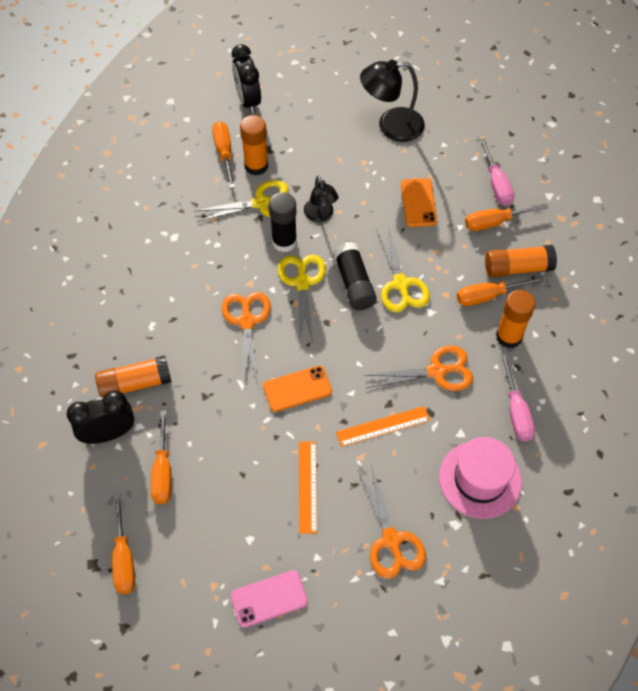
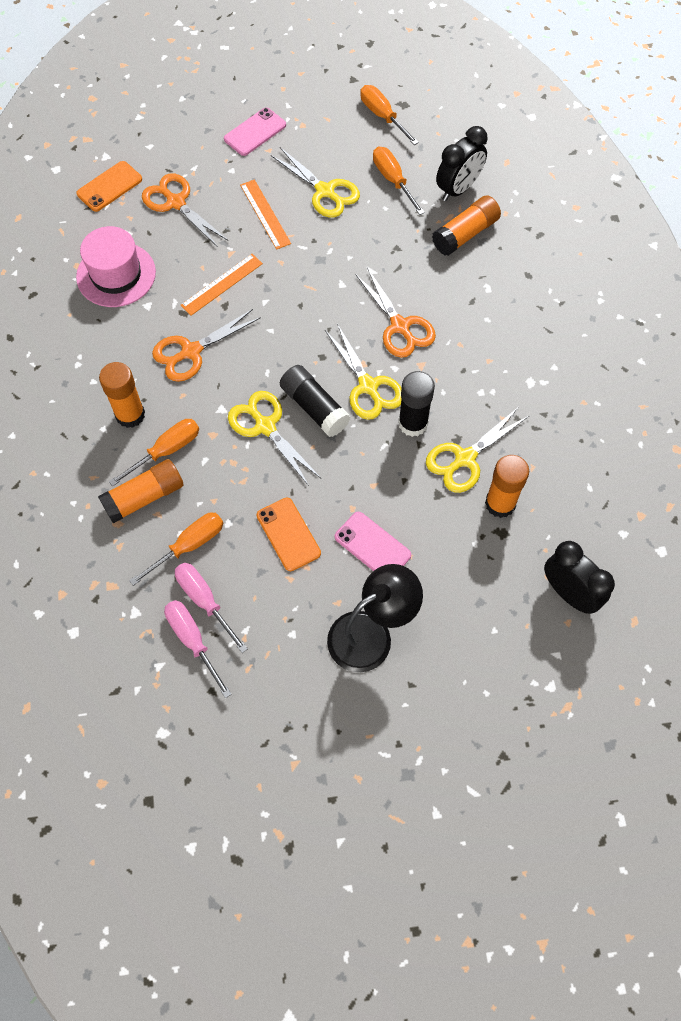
camera: 155 degrees right, 5 degrees up
(224, 153) = (547, 505): orange screwdriver -> none
(236, 487) = (325, 191): none -> yellow scissors
(297, 389) = (316, 285): orange phone -> orange phone (109, 187)
(320, 215) = (391, 471): black lamp -> none
(362, 174) = (372, 546): none -> pink phone
(516, 411) = (100, 345): pink screwdriver -> pink screwdriver (193, 641)

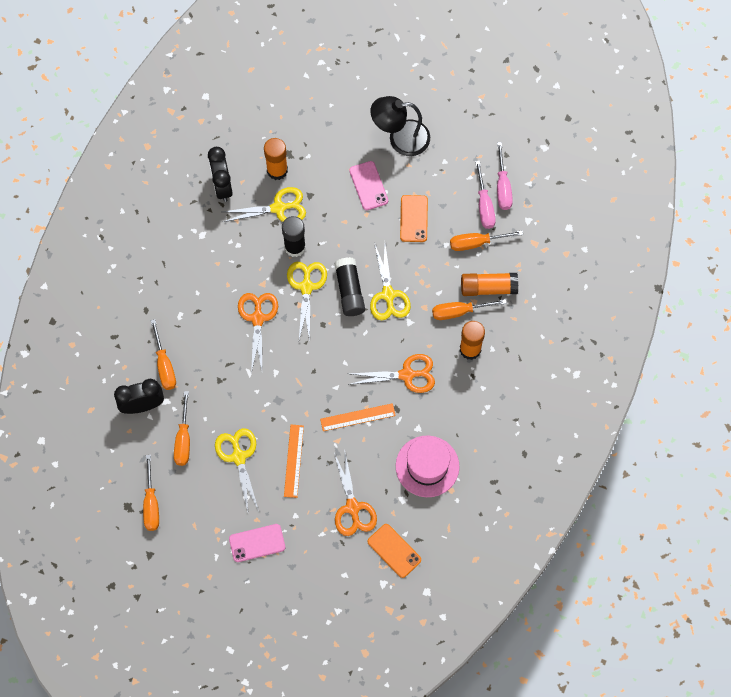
camera: 150 degrees left, 5 degrees up
(109, 187) = (394, 550): orange phone -> orange phone turned 60 degrees clockwise
(465, 234) = (164, 365): orange glue stick -> orange screwdriver
(569, 593) = (275, 102): black clock -> black clock (222, 186)

